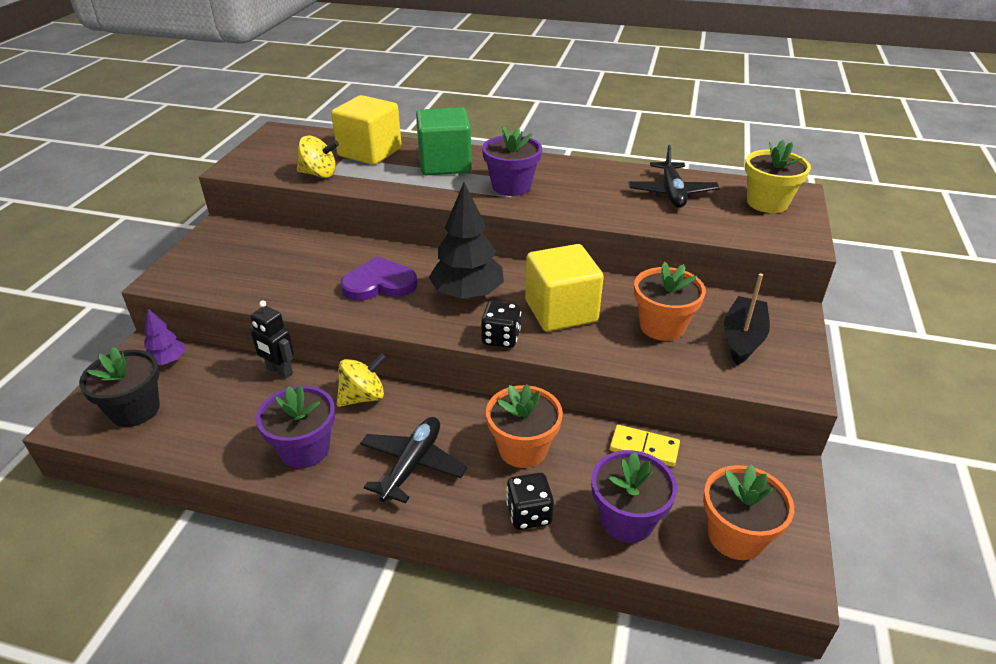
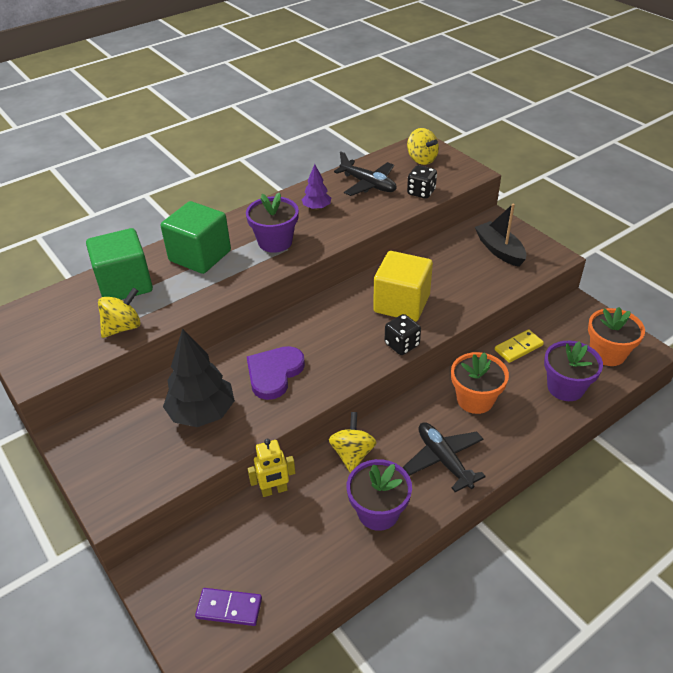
camera: 50 degrees left, 5 degrees up
(135, 410) = (229, 608): black flower pot -> purple domino
(168, 361) = (183, 561): purple tree -> purple tree (317, 208)
(279, 371) = (274, 490): black robot -> yellow robot
(370, 152) = (125, 284): yellow cube -> green cube
(467, 294) = (337, 335): black tree -> black tree (202, 413)
(529, 514) = (529, 426): black dice -> black dice (421, 192)
(662, 326) = (459, 272): orange flower pot -> none
(767, 203) = (421, 159): yellow flower pot -> yellow spinning top

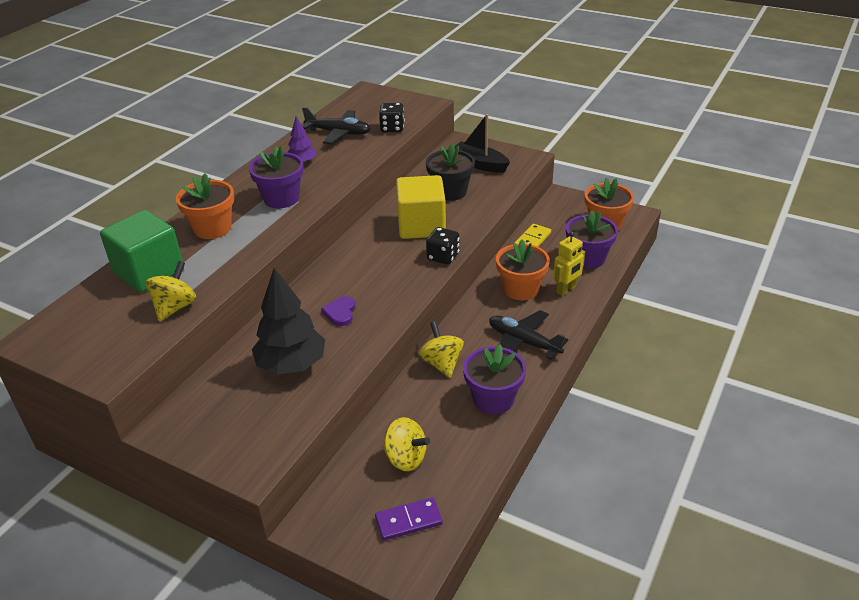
camera: 25 degrees left, 5 degrees down
(200, 256) = (212, 228): green cube -> orange flower pot
(274, 373) = (340, 312): purple heart -> purple heart, size x0.58
(274, 490) = (388, 415): yellow robot -> yellow robot (566, 290)
(421, 159) = (374, 103): yellow spinning top -> yellow spinning top (405, 458)
(452, 274) = (450, 192): none -> black flower pot

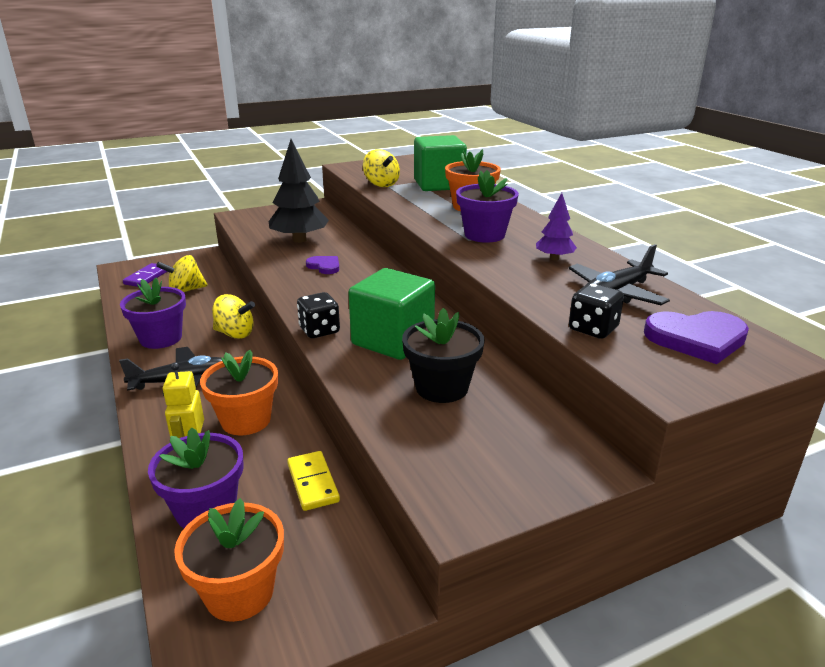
camera: 125 degrees right, 10 degrees down
(372, 106) = (696, 339): none -> purple heart
(421, 226) = (393, 340): yellow cube -> green cube
(479, 164) = (492, 447): black boat -> none

